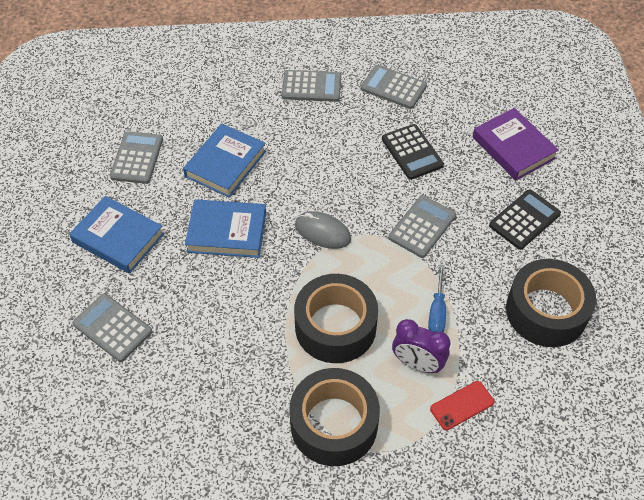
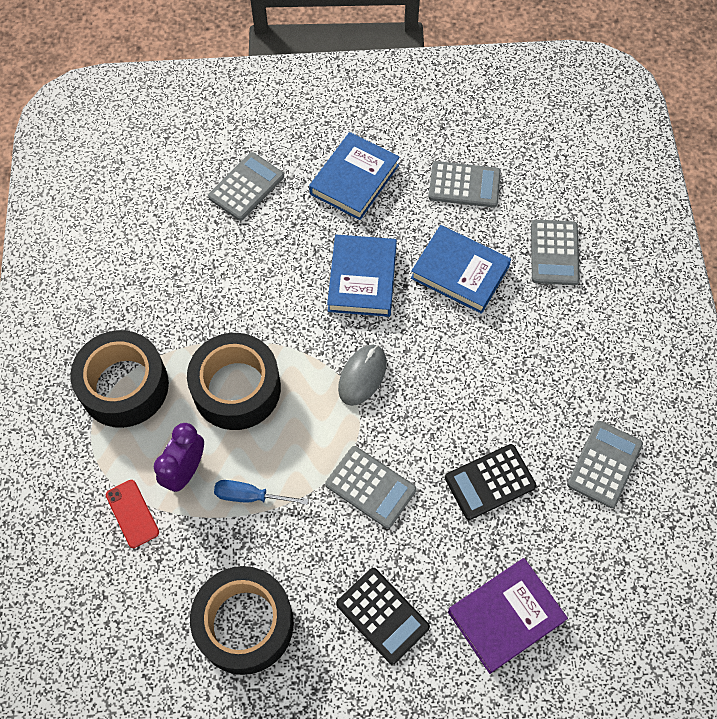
camera: 90 degrees right, 10 degrees up
(311, 86) = (595, 363): grey calculator -> grey calculator (554, 253)

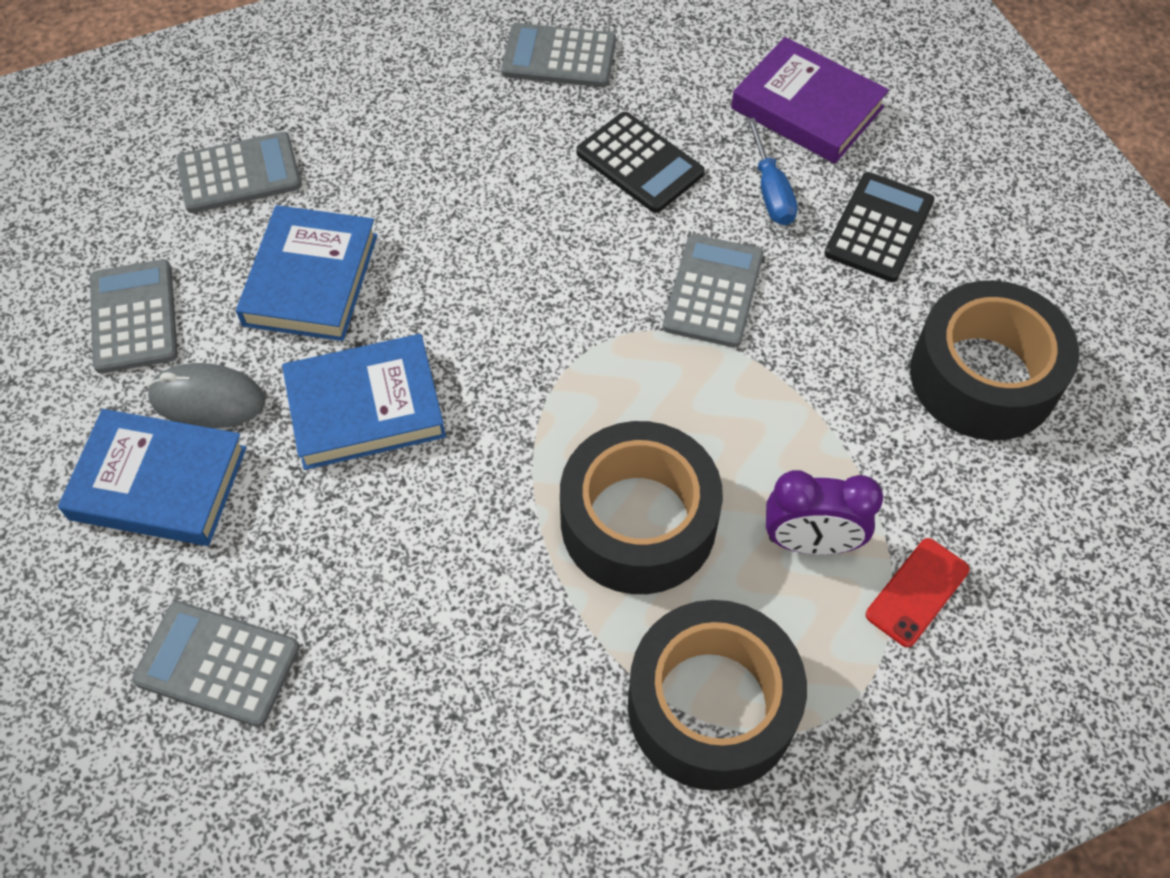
camera: 110 degrees left, 5 degrees down
(250, 496) = (803, 436): blue screwdriver -> blue screwdriver (770, 191)
(362, 376) = (542, 354): grey mouse -> grey mouse (207, 400)

